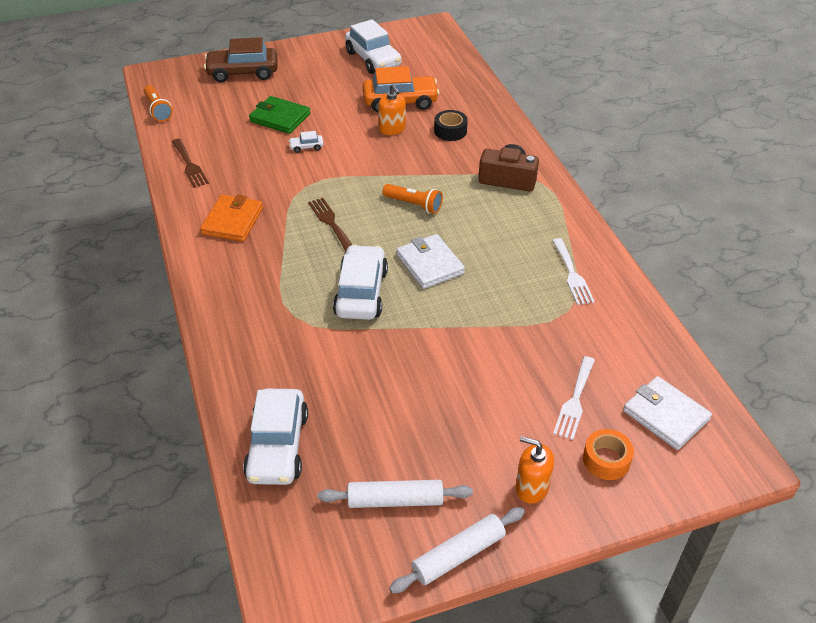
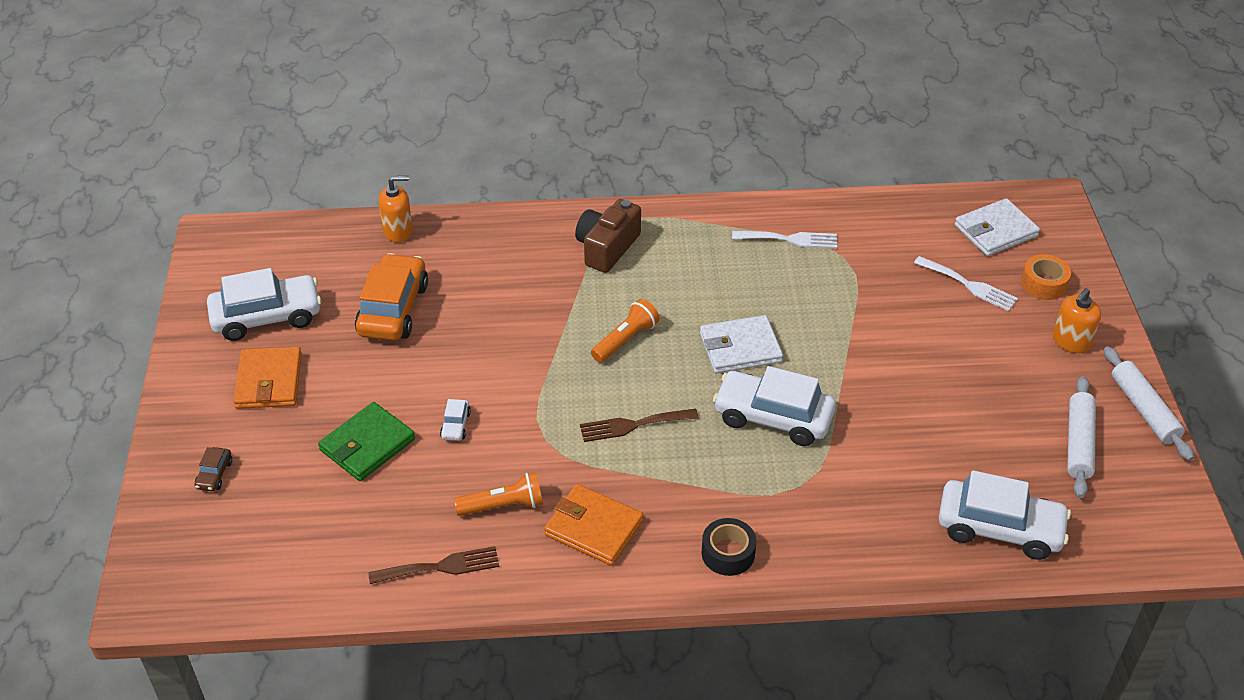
camera: 75 degrees left, 0 degrees up
(158, 110) = (265, 598): orange flashlight -> orange flashlight (503, 506)
(243, 72) = (214, 474): brown car -> brown car, size x0.43
(320, 72) = (269, 381): none -> orange wallet
(392, 129) = (454, 329): orange soap dispenser -> orange soap dispenser (398, 231)
(450, 131) = (485, 275): black tape -> black tape (728, 553)

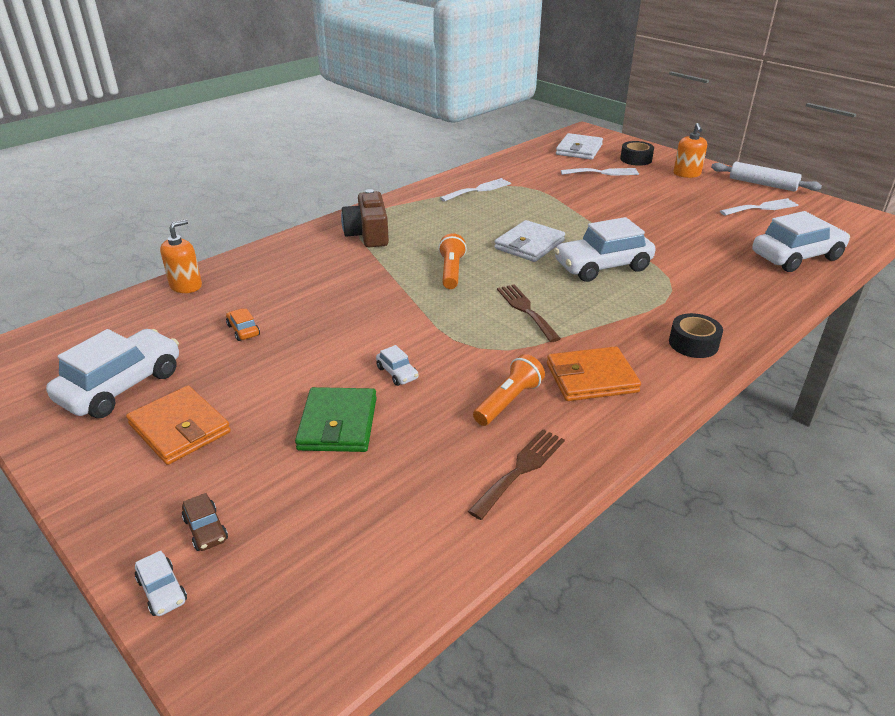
camera: 40 degrees left, 10 degrees down
(158, 500) = (162, 590): none -> white car
(393, 309) = (243, 330): orange car -> orange car, size x0.43
(633, 425) = (526, 310): brown fork -> brown fork turned 120 degrees clockwise
(1043, 284) = (636, 159): orange tape -> black tape
(1078, 443) = (761, 208): white rolling pin -> white fork

